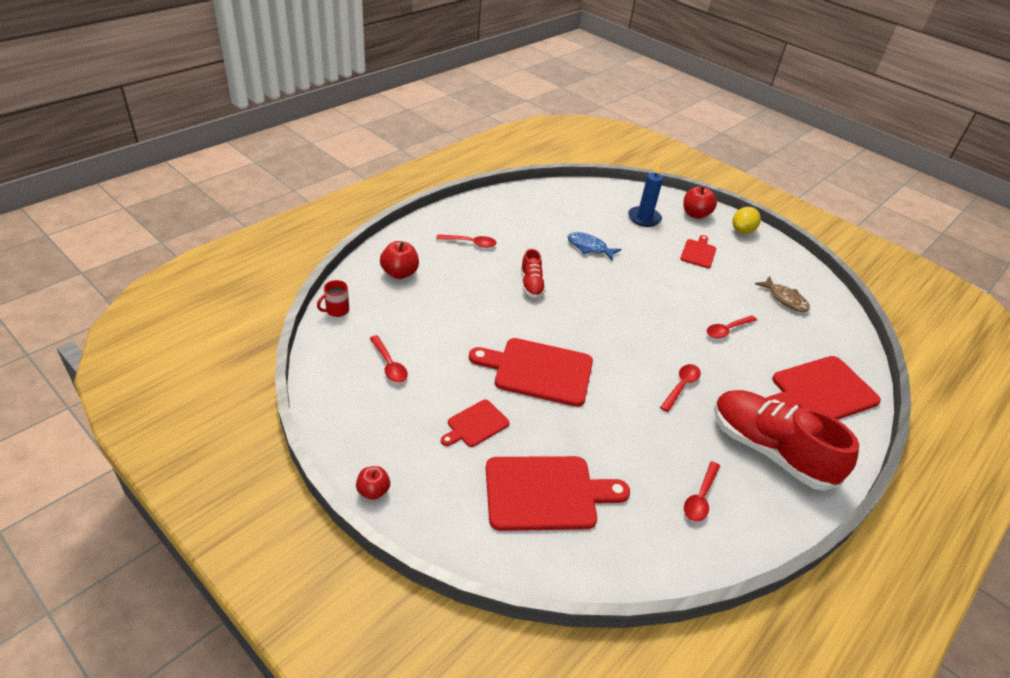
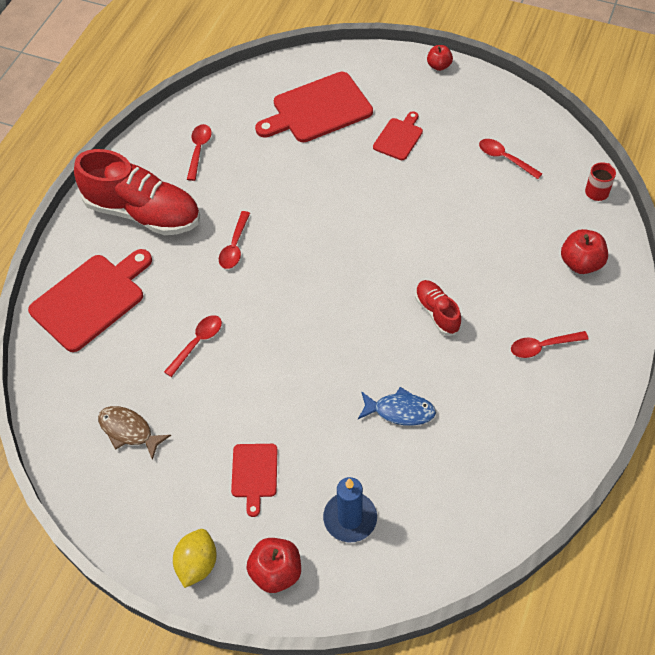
camera: 165 degrees right, 15 degrees up
(538, 371) = (374, 207): red cutting board -> none

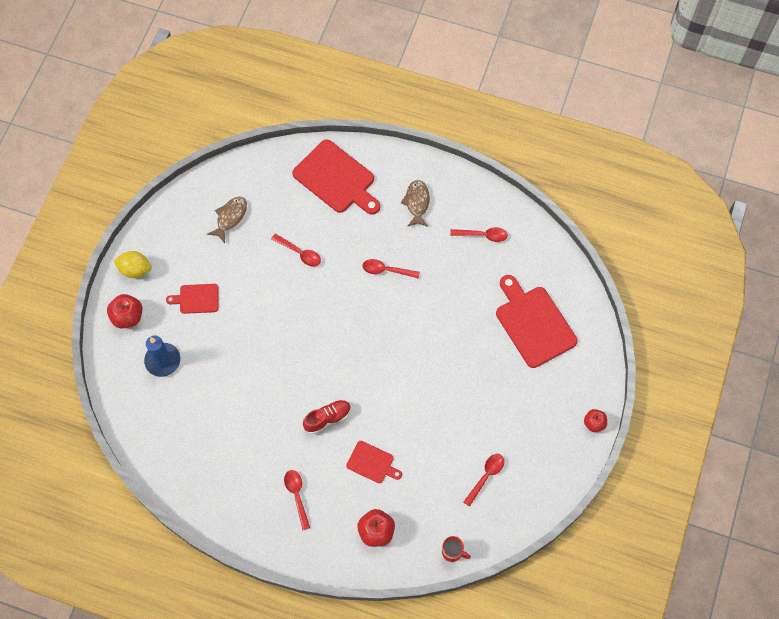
camera: 85 degrees right, 10 degrees up
(143, 213) = (417, 203): red shoe -> brown fish
(399, 137) = (505, 389): red cutting board -> red cutting board (372, 463)
(400, 411) = (243, 392): blue fish -> none

